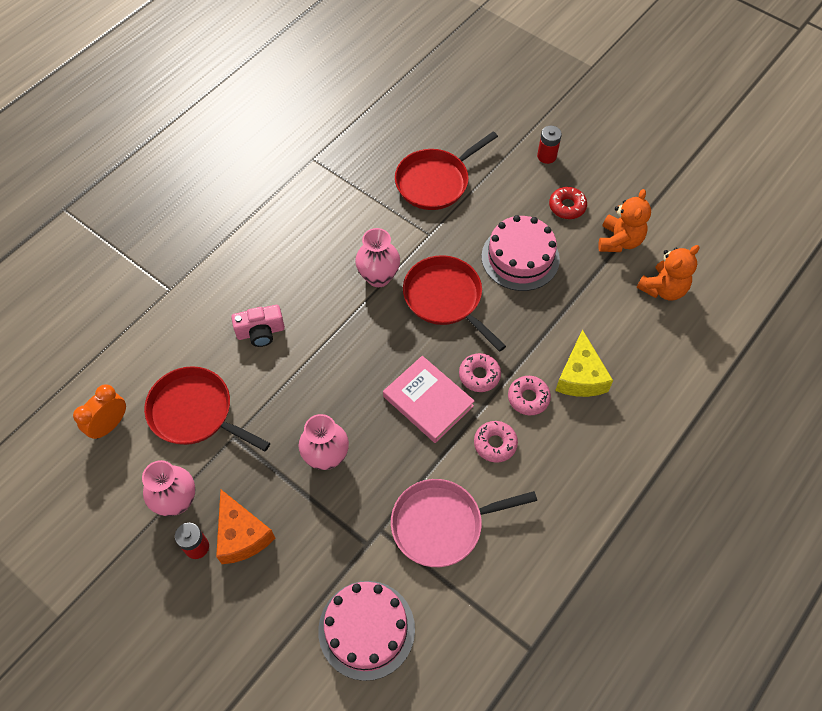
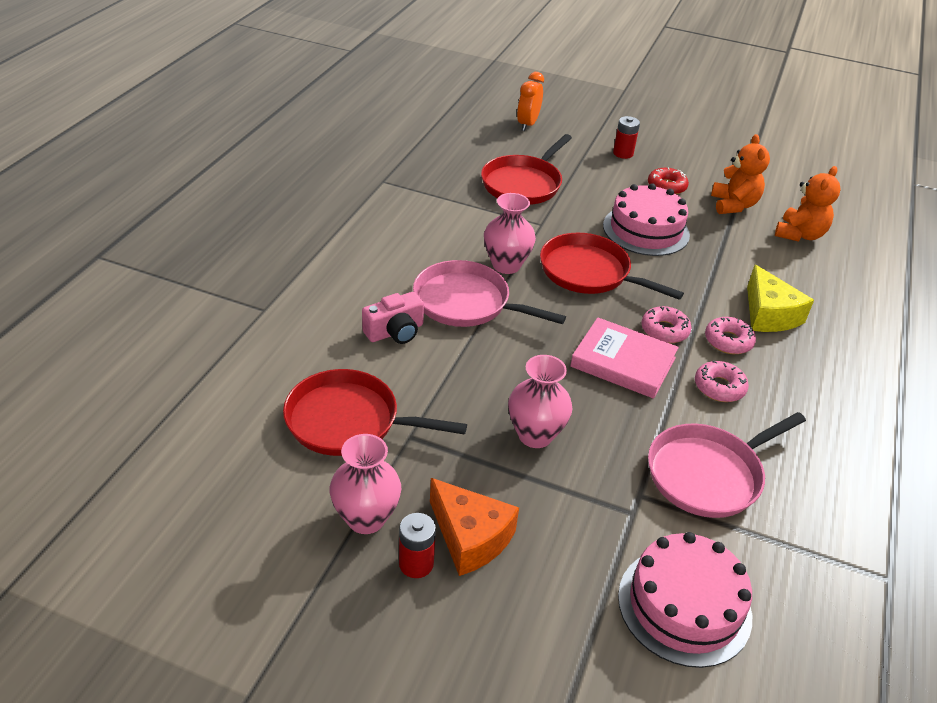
camera: 20 degrees left, 20 degrees down
(110, 425) = (239, 454): orange clock -> orange clock (527, 124)
(328, 312) = (466, 302): none -> pink pan

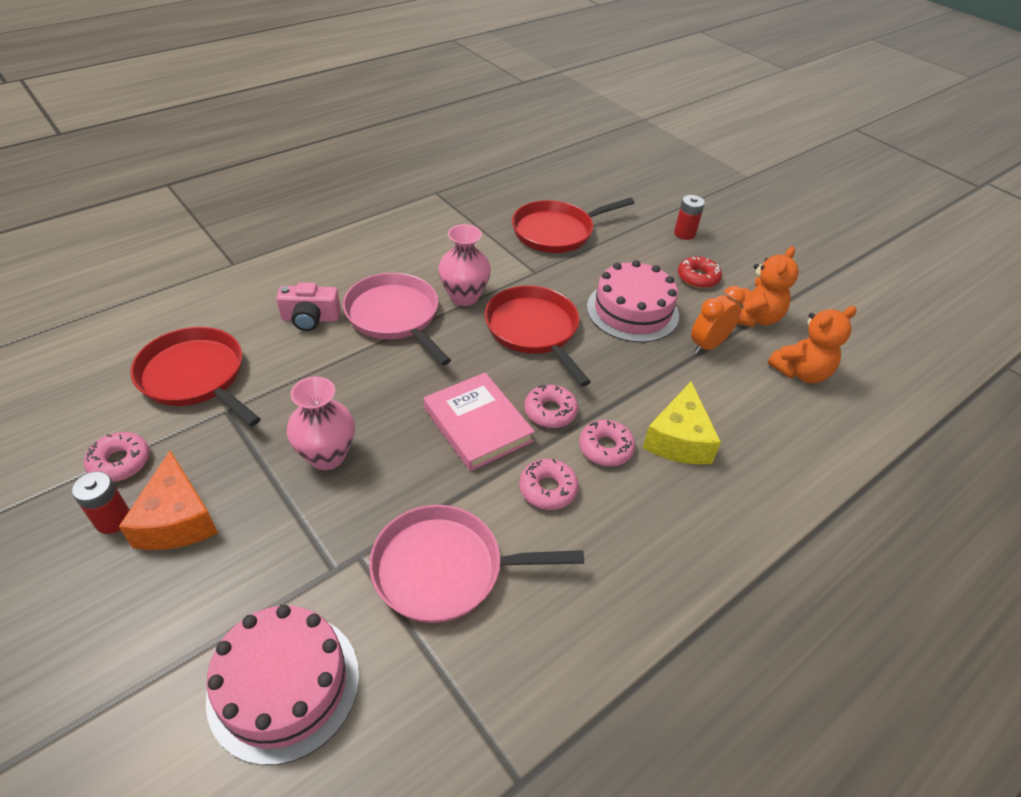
camera: 30 degrees right, 5 degrees up
(366, 518) = (120, 462): pink vase -> pink donut
(527, 124) = (616, 182): orange clock -> orange clock (708, 345)

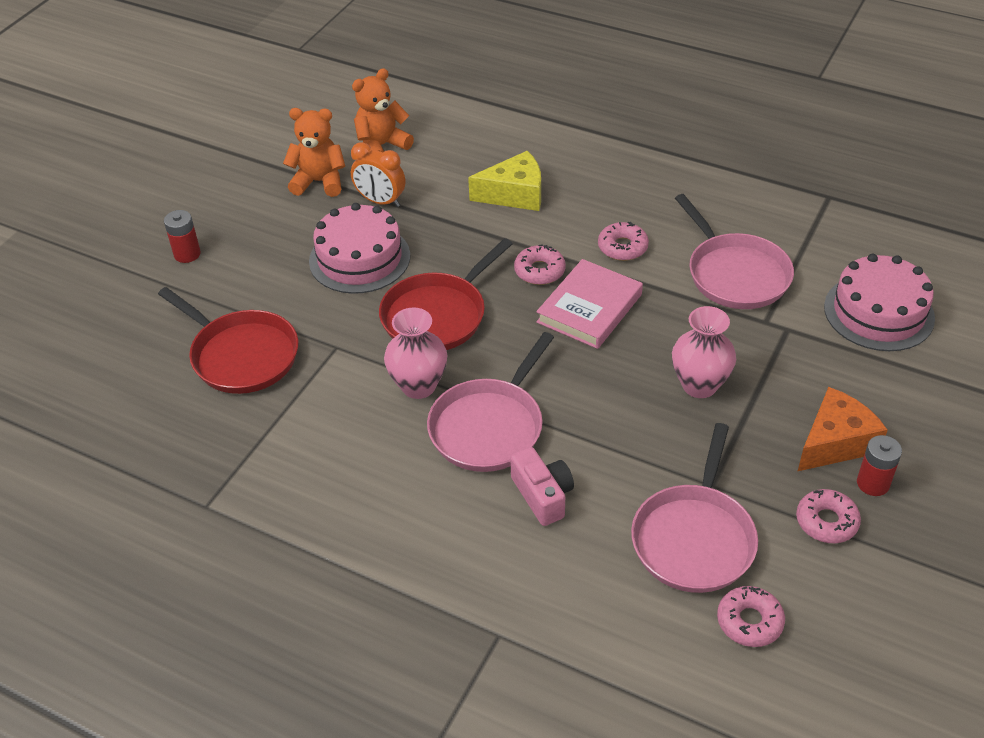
camera: 110 degrees left, 0 degrees up
(195, 376) = (694, 539): red pan -> pink pan
(605, 448) = (555, 229): pink donut -> pink donut (749, 621)
(698, 278) = (271, 228): red donut -> none
(800, 372) = (381, 146): orange teddy bear -> orange teddy bear turned 75 degrees counterclockwise

